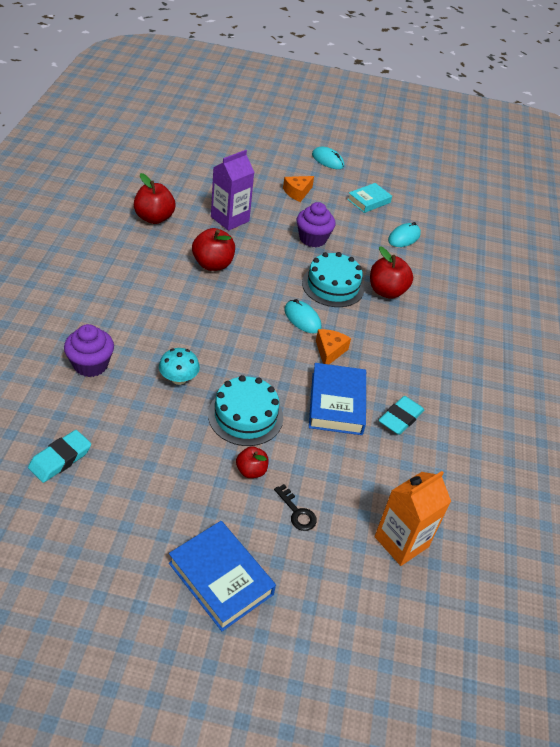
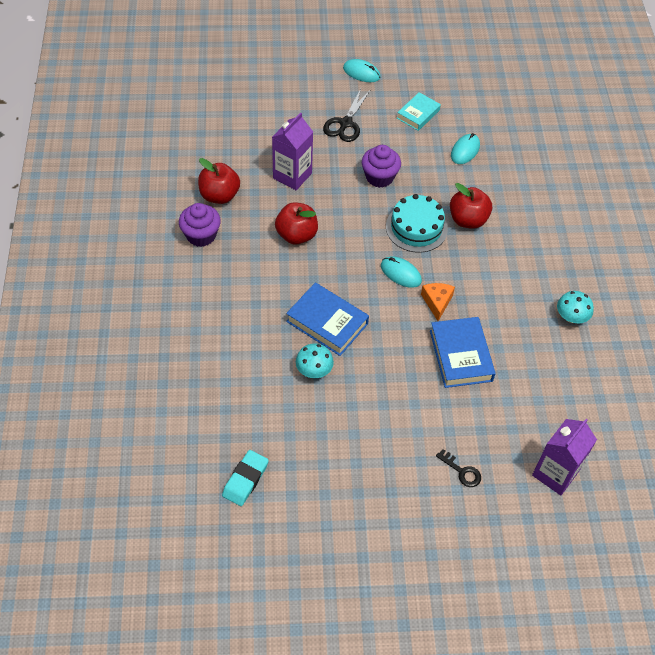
camera: 10 degrees left, 10 degrees up
(90, 364) = (230, 378): purple cupcake -> purple cupcake (201, 235)
(221, 578) = (421, 548): blue book -> blue book (327, 322)
(245, 416) = (386, 391): turquoise cake -> none
(251, 471) = (410, 444): red apple -> none
(297, 192) = (345, 123): orange cheese -> black scissors
(400, 418) = (520, 354): turquoise eraser -> none
(401, 542) = (555, 473): orange carton -> purple carton
(466, 398) = (571, 317): none -> turquoise mushroom

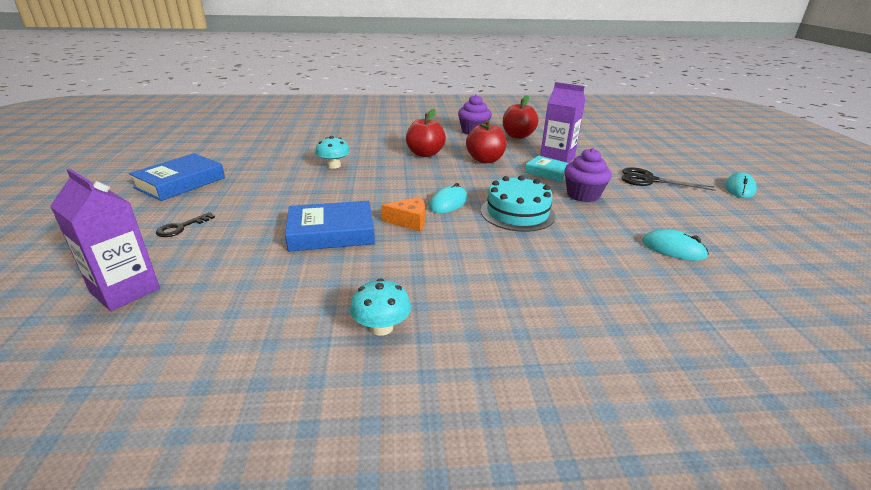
camera: 90 degrees right, 25 degrees down
(245, 479) = (242, 145): turquoise eraser -> none
(327, 322) = (385, 170): blue book -> blue book (180, 183)
(418, 114) = (708, 219): turquoise book -> turquoise book (549, 173)
(468, 220) = (545, 246): red apple -> red apple (425, 154)

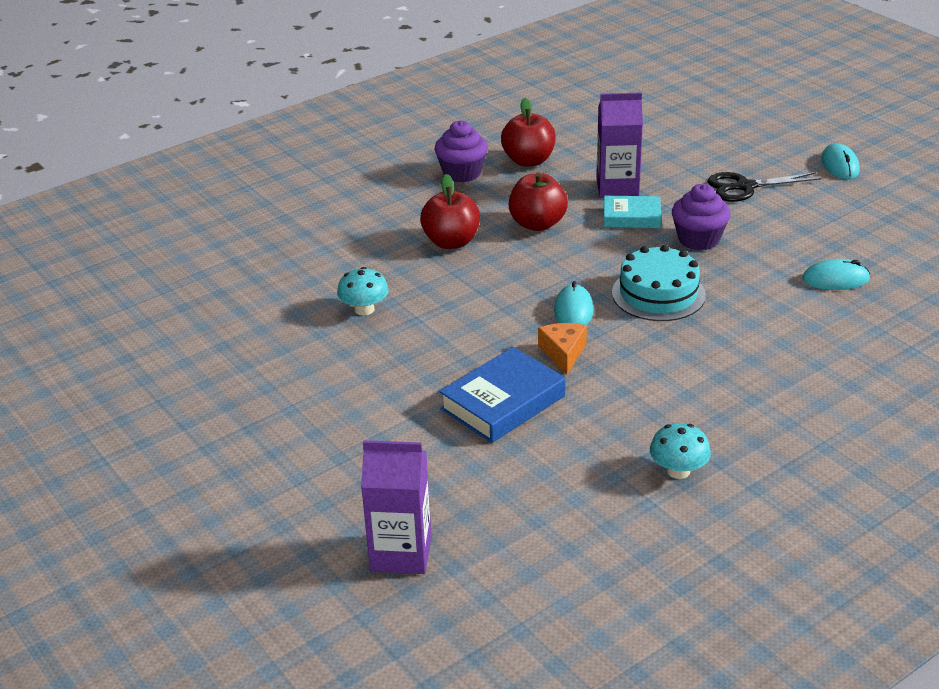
camera: 30 degrees left, 5 degrees up
(180, 183) = (209, 418): blue book -> none
(181, 227) = (329, 471): black key -> none
(409, 221) = (563, 353): orange cheese -> orange cheese turned 60 degrees counterclockwise

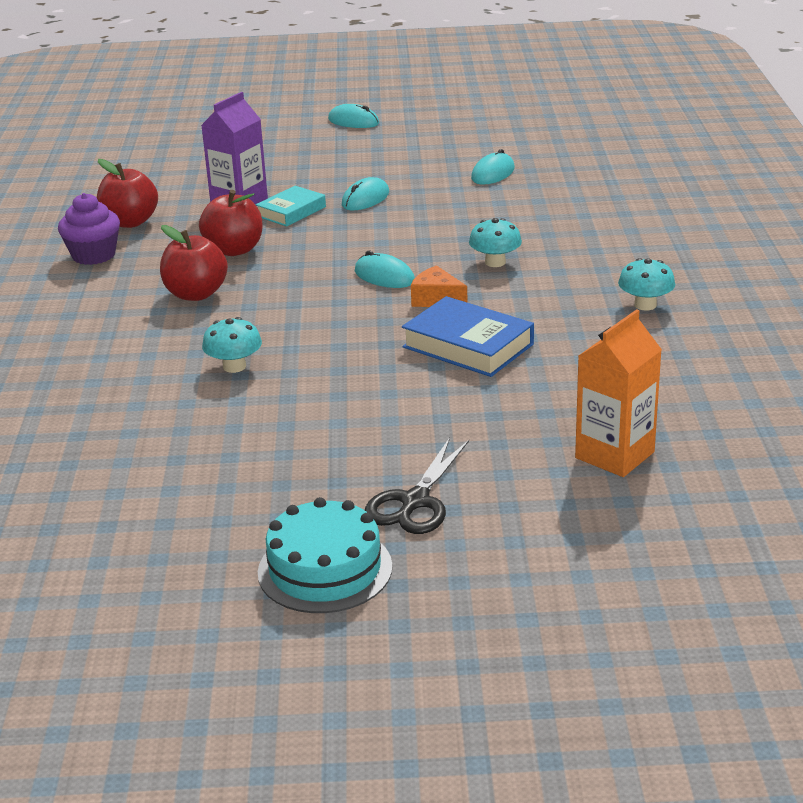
camera: 55 degrees left, 5 degrees down
(401, 553) = (614, 455): purple carton -> orange carton
(503, 402) = (468, 346): blue book -> blue book turned 45 degrees counterclockwise
(658, 294) = (413, 237): turquoise cake -> turquoise cake (325, 569)
(663, 354) = (495, 262): none -> turquoise mushroom
(698, 239) = (365, 199): purple cupcake -> turquoise mouse
(745, 187) = (324, 160): black scissors -> black scissors (415, 502)

